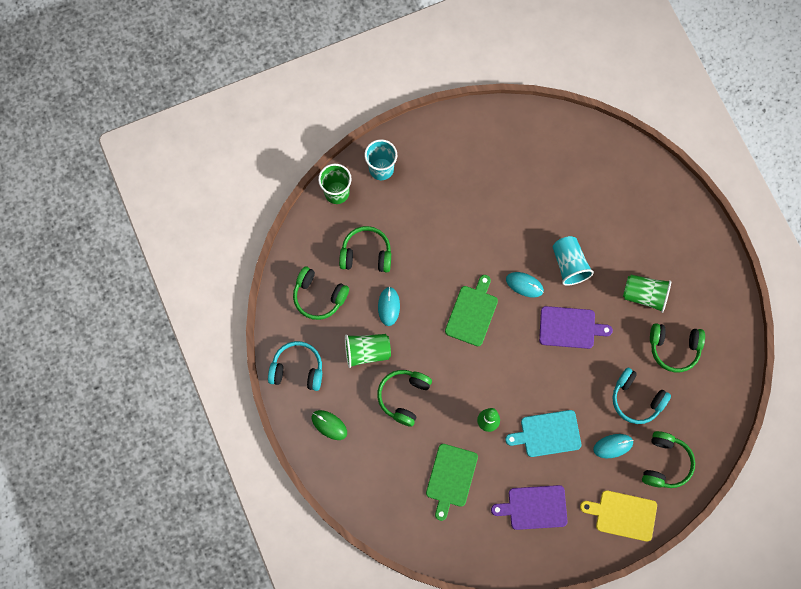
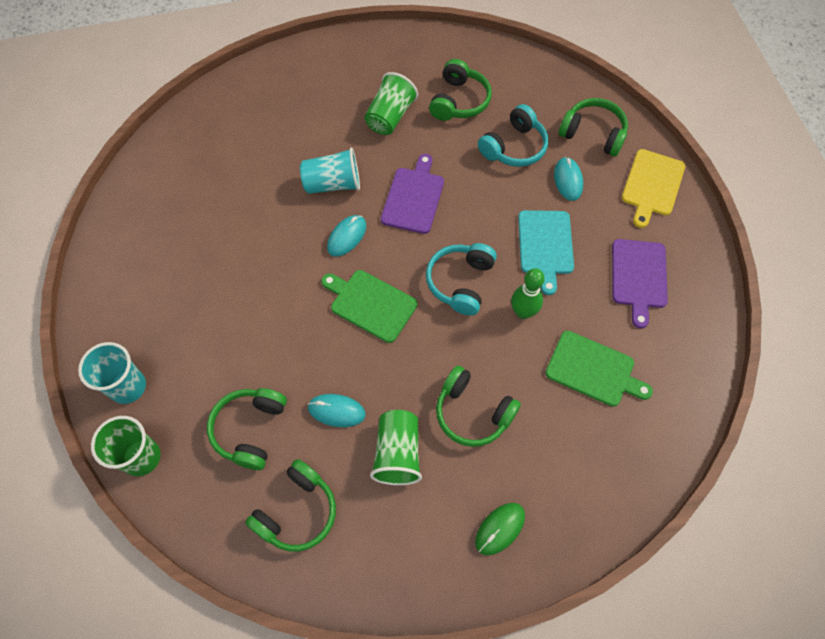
camera: 80 degrees left, 10 degrees down
(297, 369) = (405, 565): turquoise headphones -> turquoise headphones (460, 282)

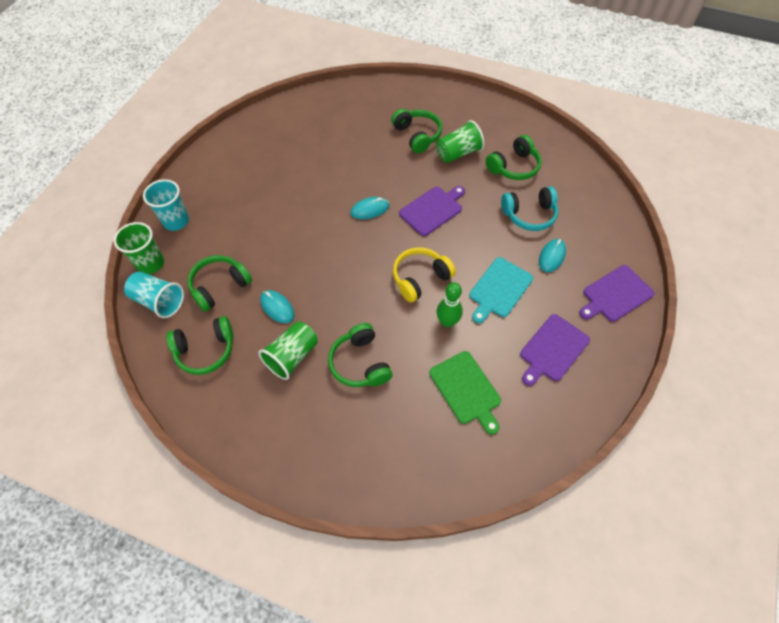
camera: 35 degrees right, 5 degrees down
(333, 184) = (387, 174): turquoise cup -> turquoise cup (159, 301)
(370, 304) = (351, 257): green cutting board -> none
(460, 282) = (420, 278): turquoise headphones -> yellow headphones
(500, 528) = (316, 447): green mouse -> none
(593, 134) = (596, 236): green headphones -> green headphones (417, 135)
(652, 185) = (615, 294): yellow cutting board -> purple cutting board

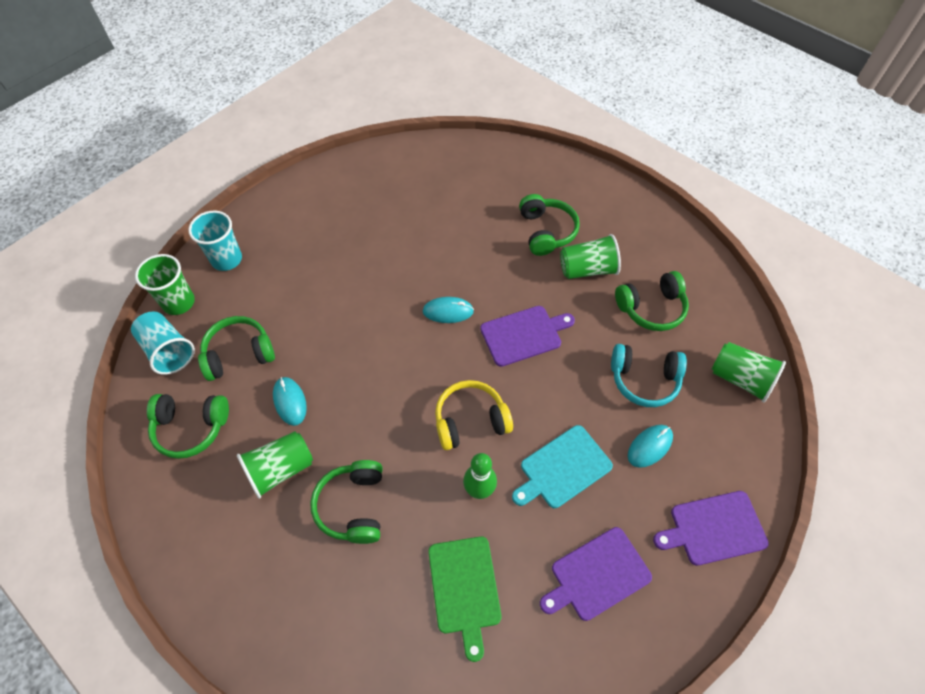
camera: 20 degrees right, 0 degrees up
(592, 195) = (740, 378): none -> green cup

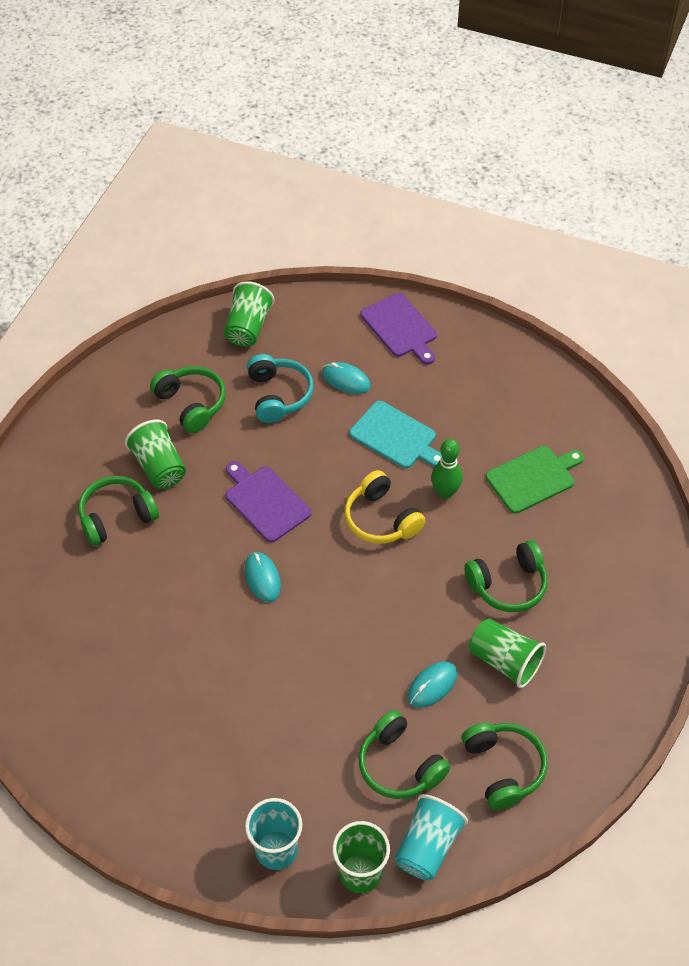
camera: 110 degrees left, 5 degrees down
(597, 575) = (476, 394): purple cutting board -> none

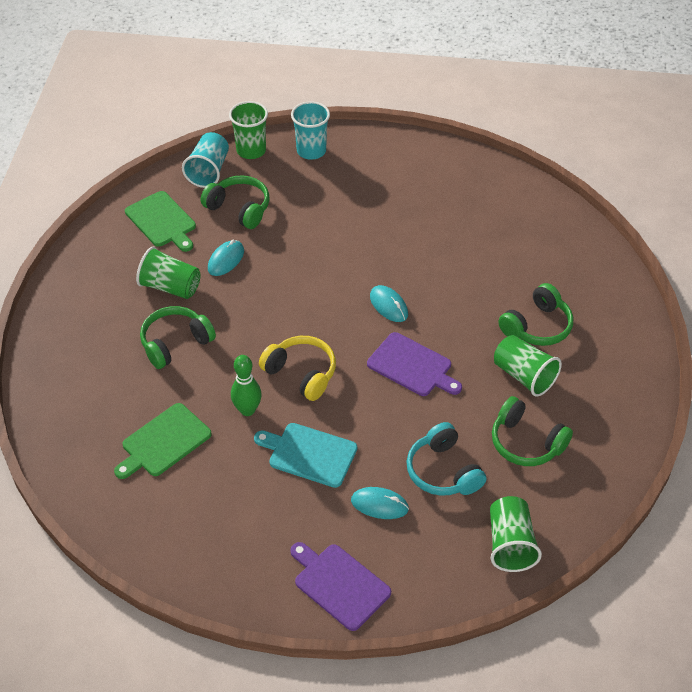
camera: 165 degrees right, 5 degrees down
(503, 768) = (162, 221): green headphones -> green cutting board

